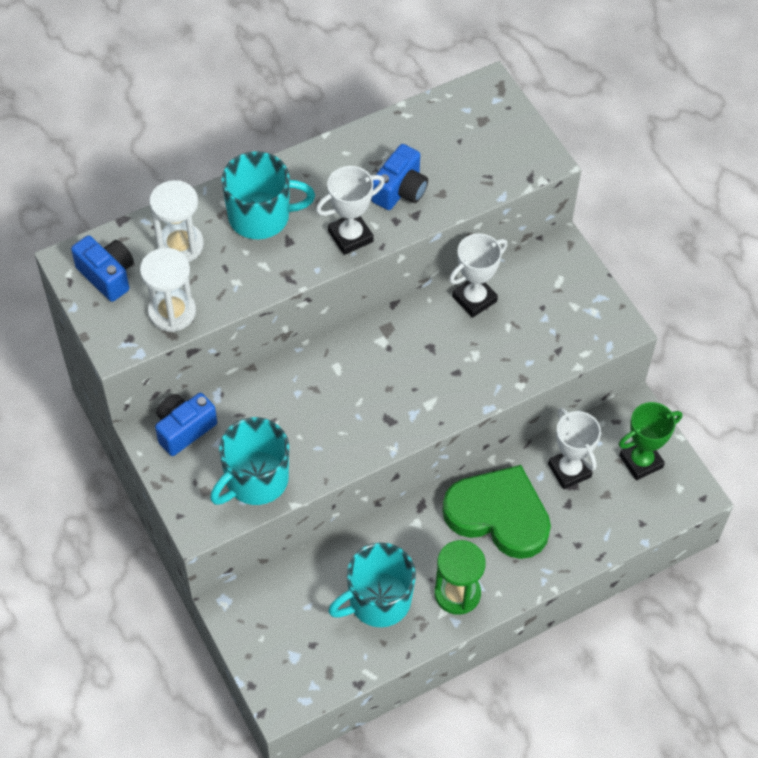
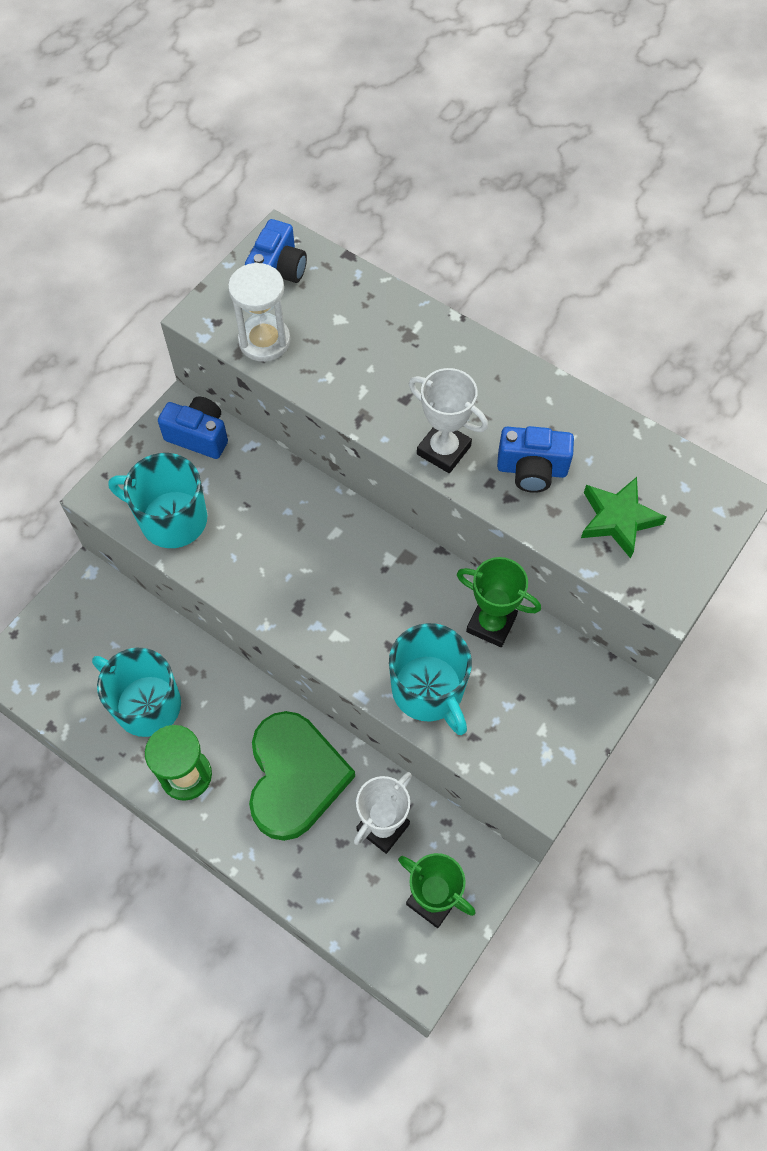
camera: 65 degrees right, 5 degrees up
(180, 245) = (346, 312): white hourglass -> none
(261, 216) = (421, 362): turquoise mug -> turquoise mug (429, 690)
(470, 159) = (618, 519): none -> green star
(474, 299) = (491, 624): white trophy -> green trophy

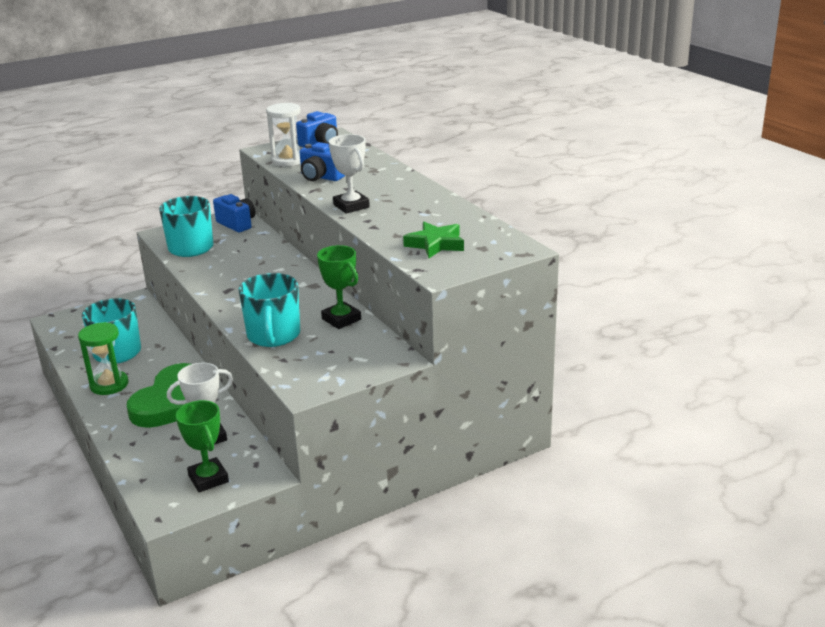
camera: 25 degrees right, 35 degrees down
(532, 470) = (398, 220): blue camera -> blue camera (321, 177)

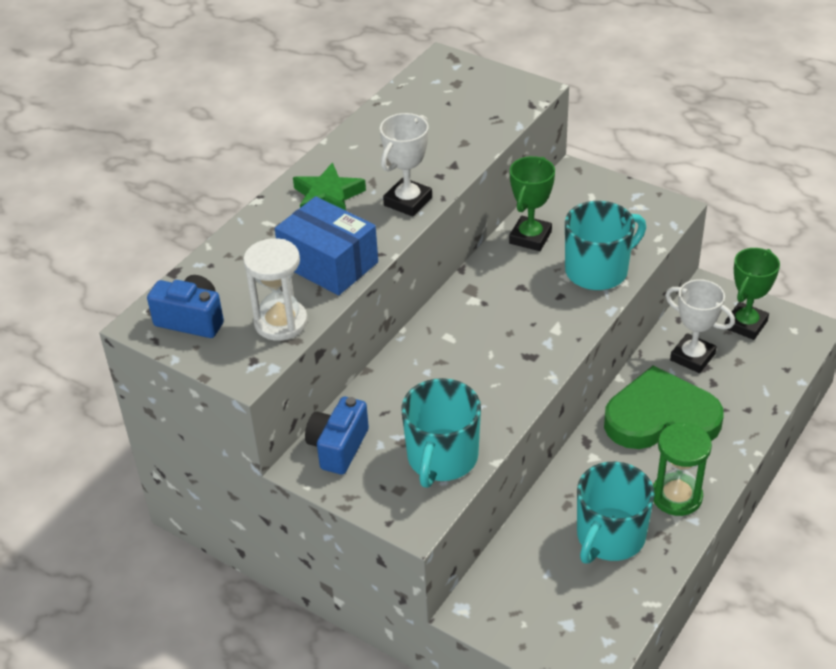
camera: 115 degrees left, 15 degrees up
(321, 177) = (329, 263): blue camera -> blue box
(435, 244) = (469, 111): green star -> green star (328, 196)

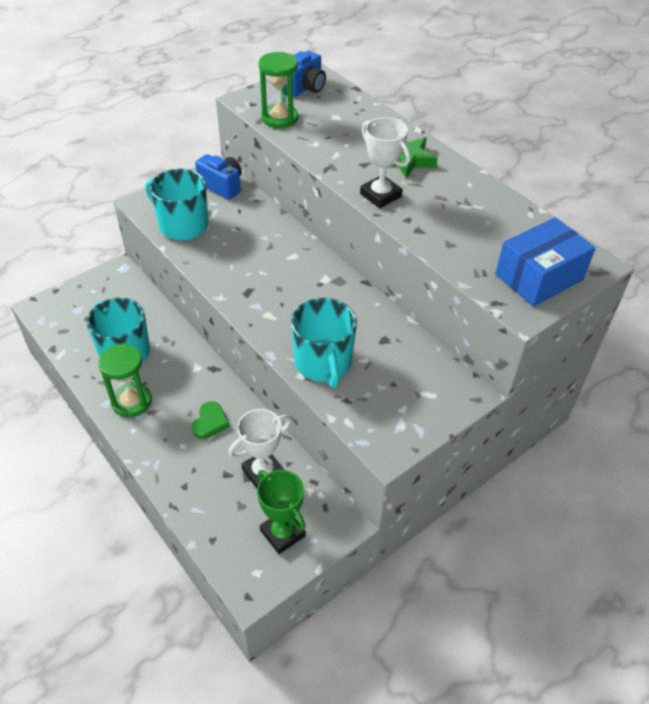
camera: 105 degrees right, 5 degrees up
(281, 322) = (279, 118): white hourglass -> green hourglass
(329, 263) = (327, 146): blue box -> blue box (539, 277)
(530, 237) = (387, 333): green trophy -> none
(661, 417) = (210, 422): green heart -> green heart, size x0.43

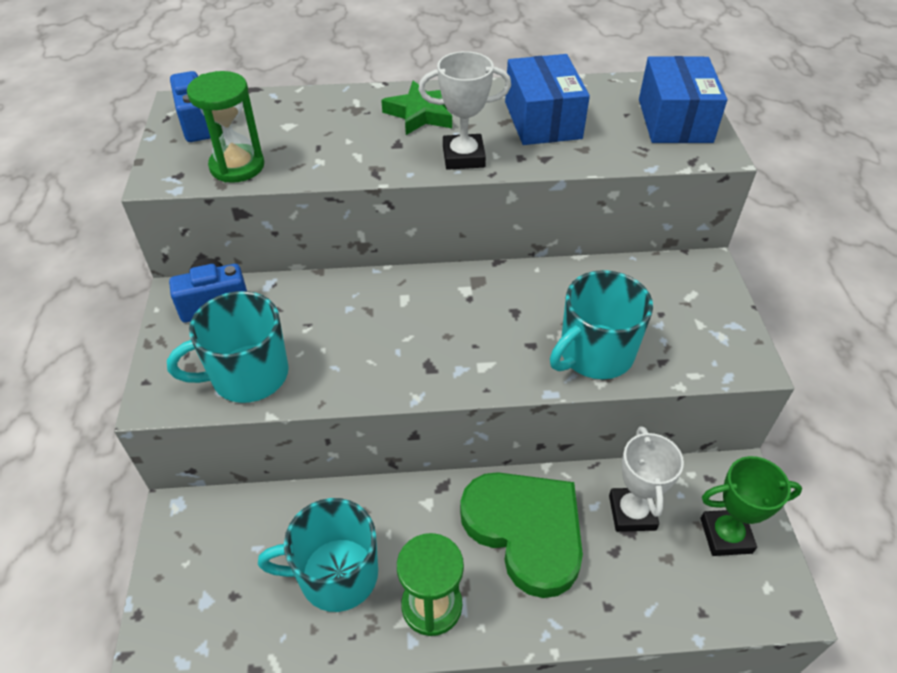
camera: 55 degrees left, 0 degrees up
(210, 422) = (525, 531): green heart -> green heart, size x2.34
(323, 363) = (595, 354): turquoise mug -> turquoise mug turned 120 degrees clockwise
(461, 213) = (542, 120): none -> blue box

